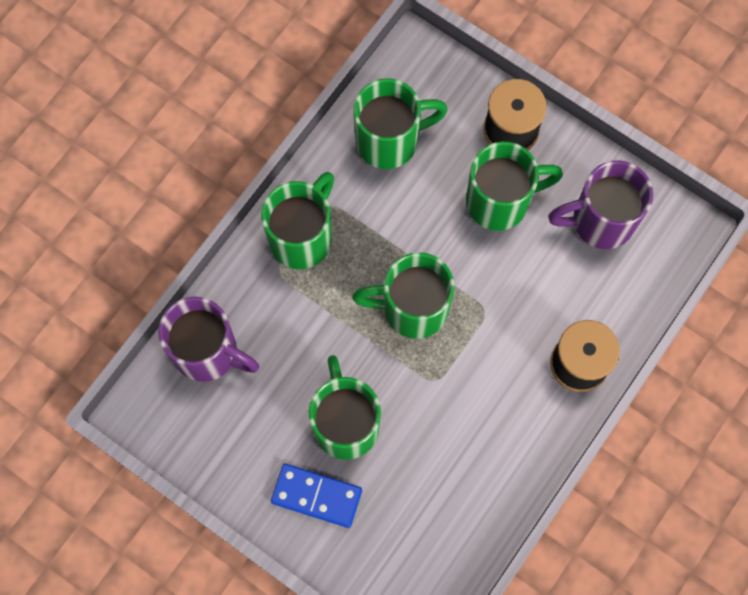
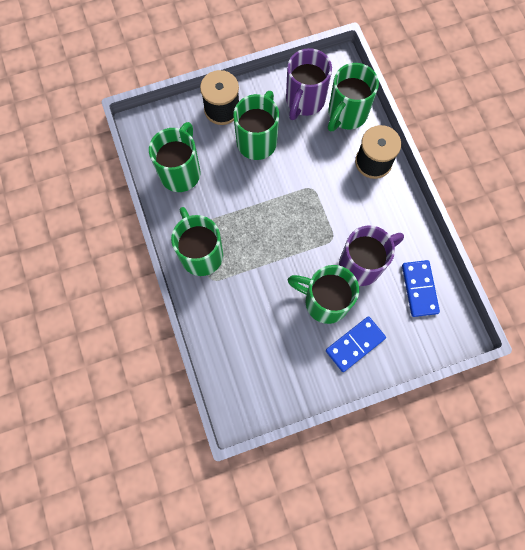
camera: 55 degrees left, 0 degrees up
(208, 352) = (230, 350): purple mug -> purple mug (362, 264)
(412, 308) = (284, 223): green mug -> green mug (346, 114)
(445, 531) = (419, 289): none -> blue domino

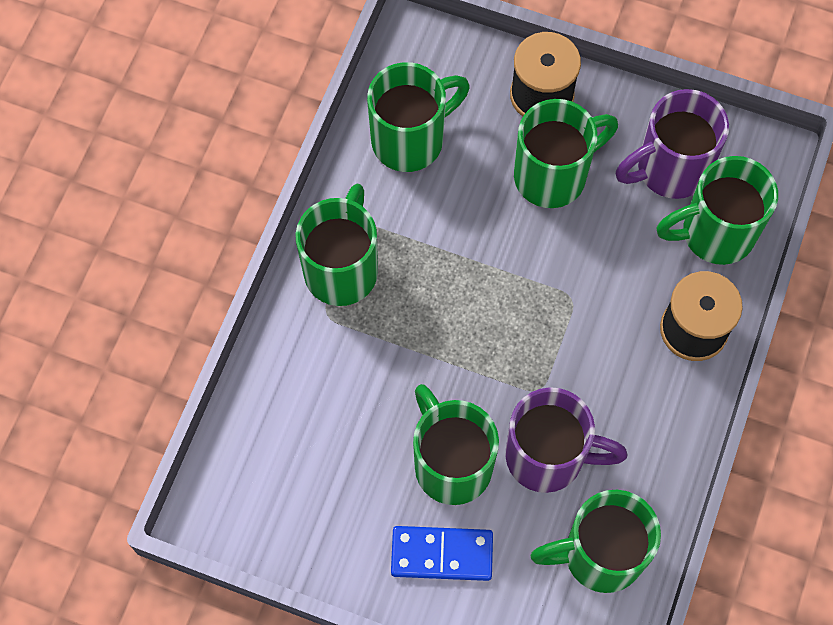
camera: 40 degrees right, 5 degrees down
(419, 289) = (599, 555): blue domino -> green mug

